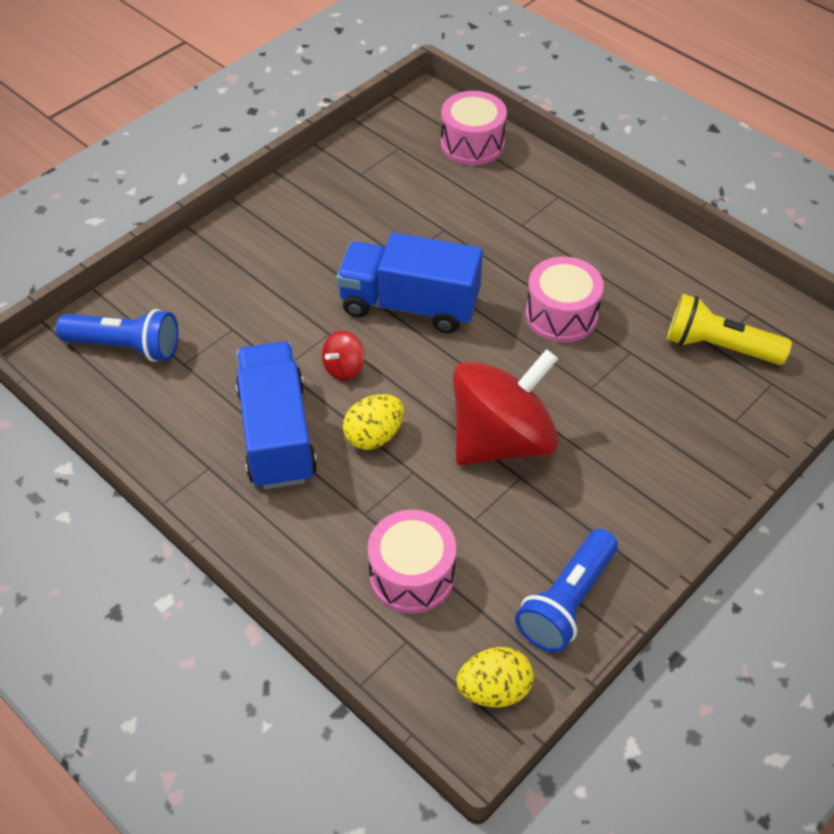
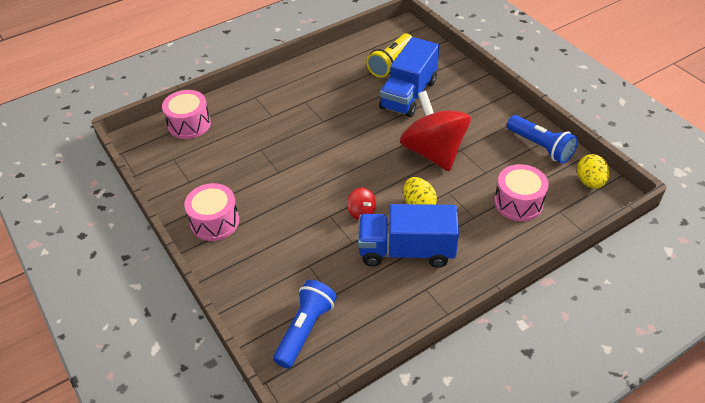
camera: 75 degrees left, 5 degrees down
(409, 305) = (319, 174): blue truck -> blue truck (408, 94)
(561, 315) = (350, 113): pink drum -> pink drum (215, 222)

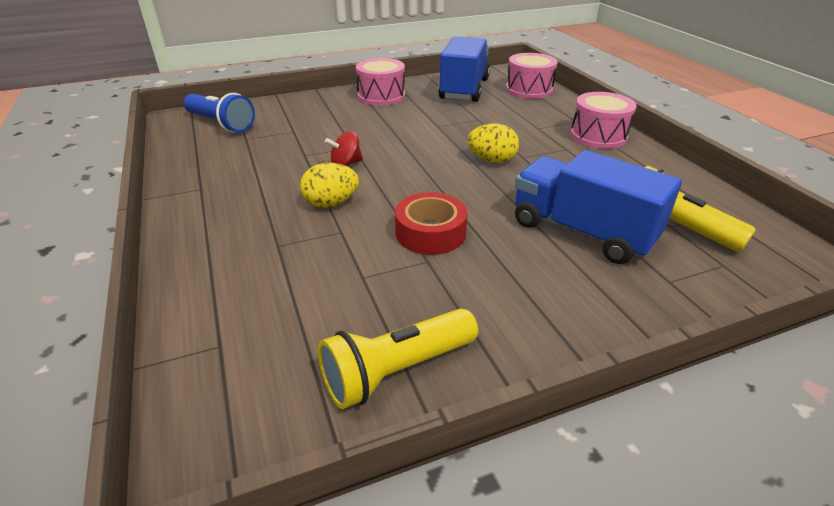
camera: 100 degrees right, 10 degrees down
(406, 251) = (264, 184): blue truck -> blue truck (464, 89)
(433, 152) = (430, 233): red spinning top -> red tape
(518, 203) = (273, 297): pink drum -> pink drum (598, 136)
(540, 147) = (396, 371): blue flashlight -> yellow flashlight
(590, 182) = (256, 423): yellow egg -> yellow egg (492, 160)

